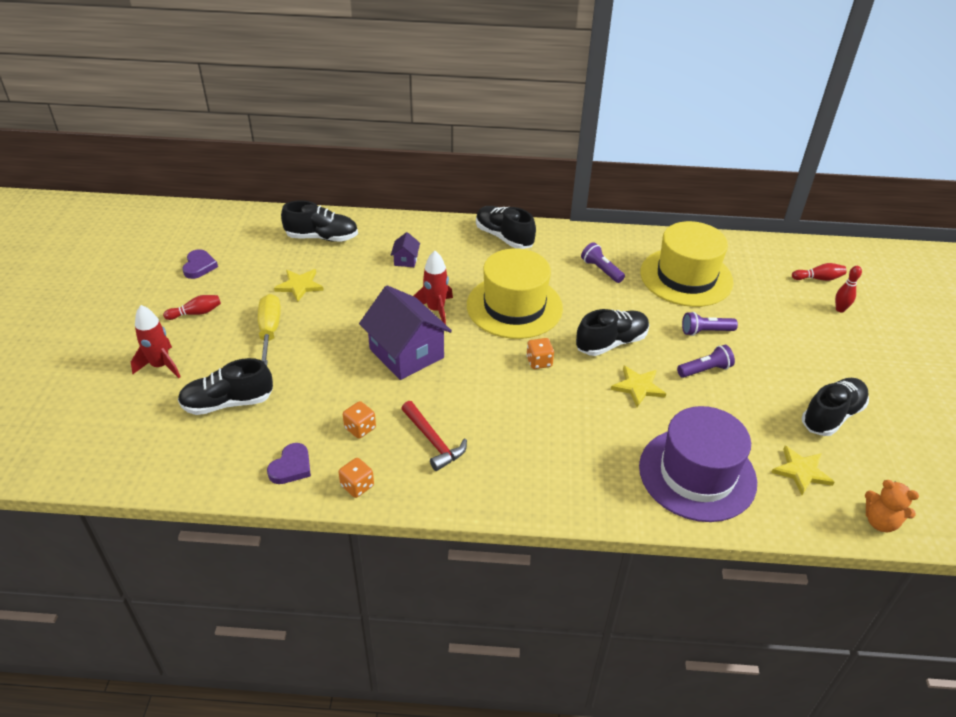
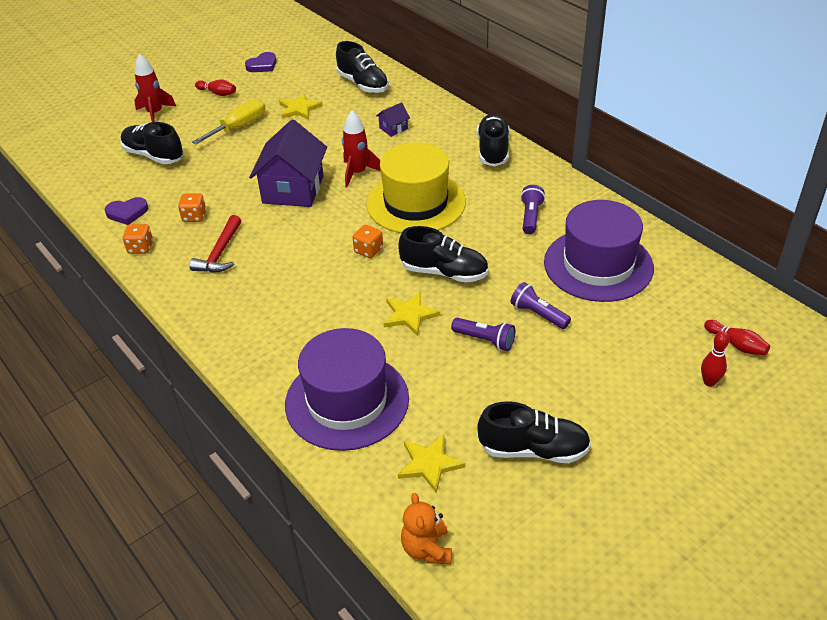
camera: 50 degrees right, 0 degrees up
(686, 277) = (598, 265): yellow hat -> purple hat

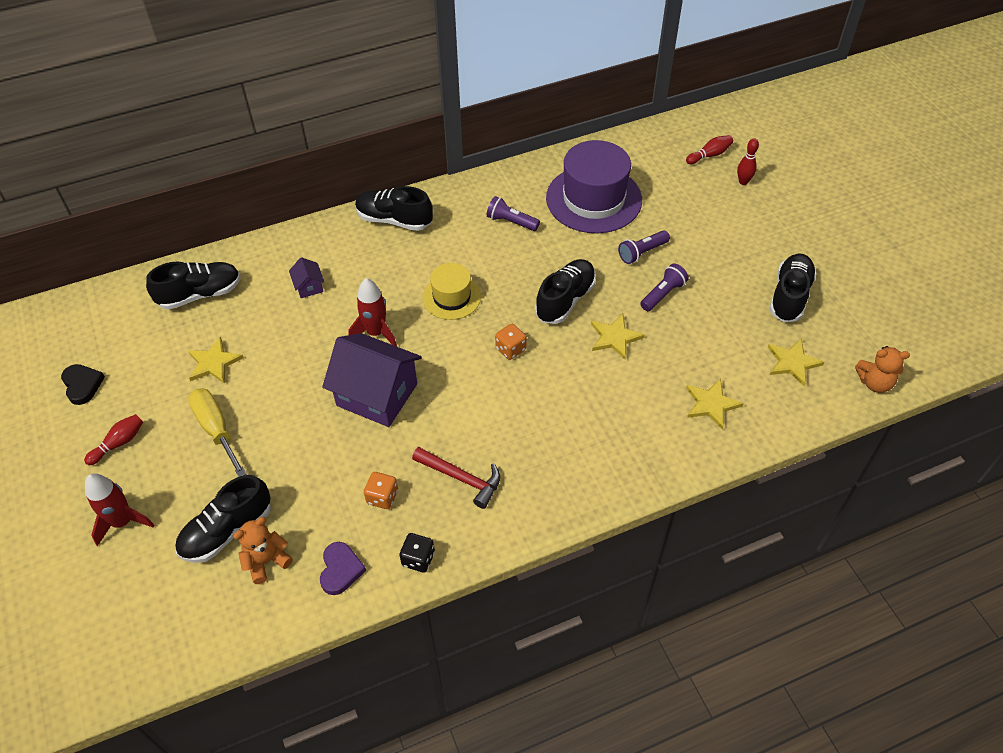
camera: 75 degrees left, 10 degrees up
(131, 178) = (266, 561): none -> orange teddy bear
(140, 248) = (418, 559): orange dice -> black dice
(262, 65) = (82, 385): purple heart -> black heart
(347, 401) = (711, 404): purple hat -> yellow star
(416, 203) = (451, 297): yellow hat -> yellow hat, size x0.56

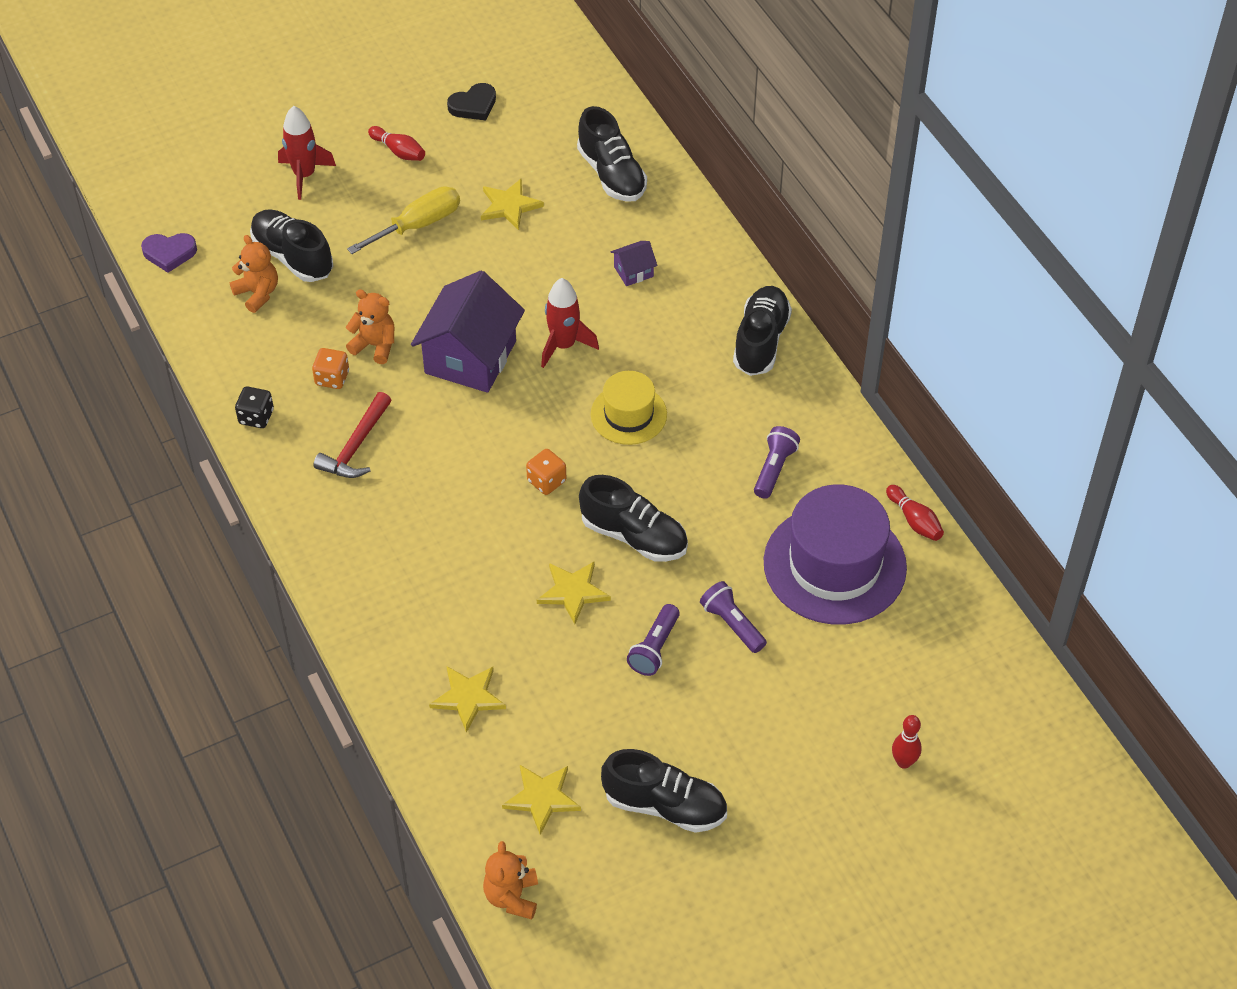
camera: 85 degrees right, 0 degrees up
(340, 570) = (245, 354): purple heart -> purple heart (169, 253)
(351, 463) = (375, 345): none -> orange teddy bear
(663, 294) = (654, 648): purple flashlight -> purple flashlight turned 75 degrees clockwise
(709, 155) = (959, 718): red bowling pin -> red bowling pin (914, 520)

